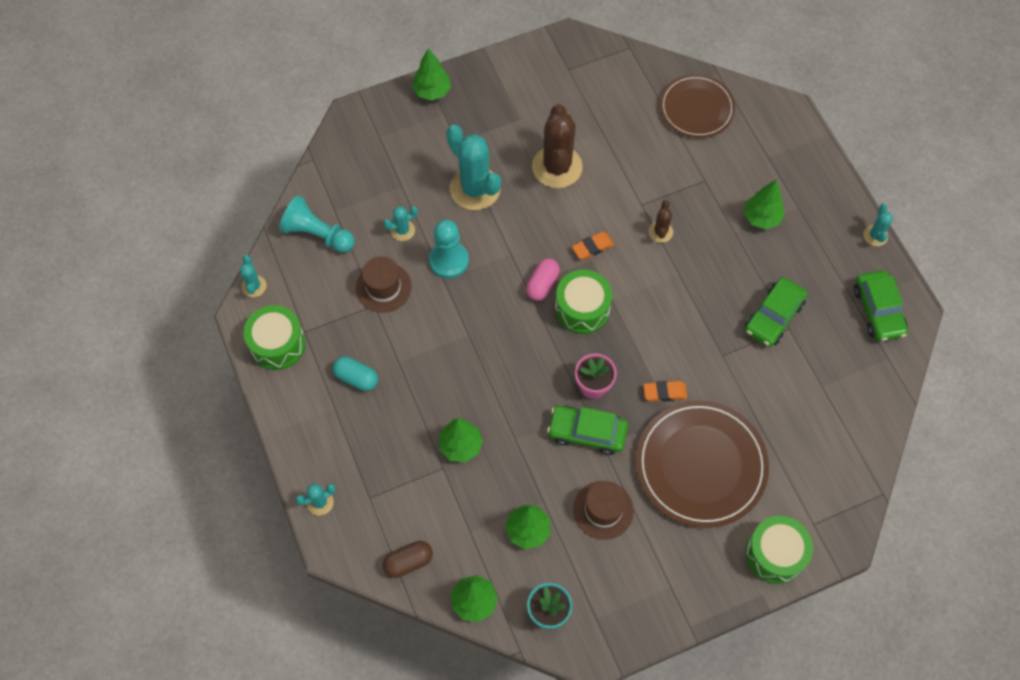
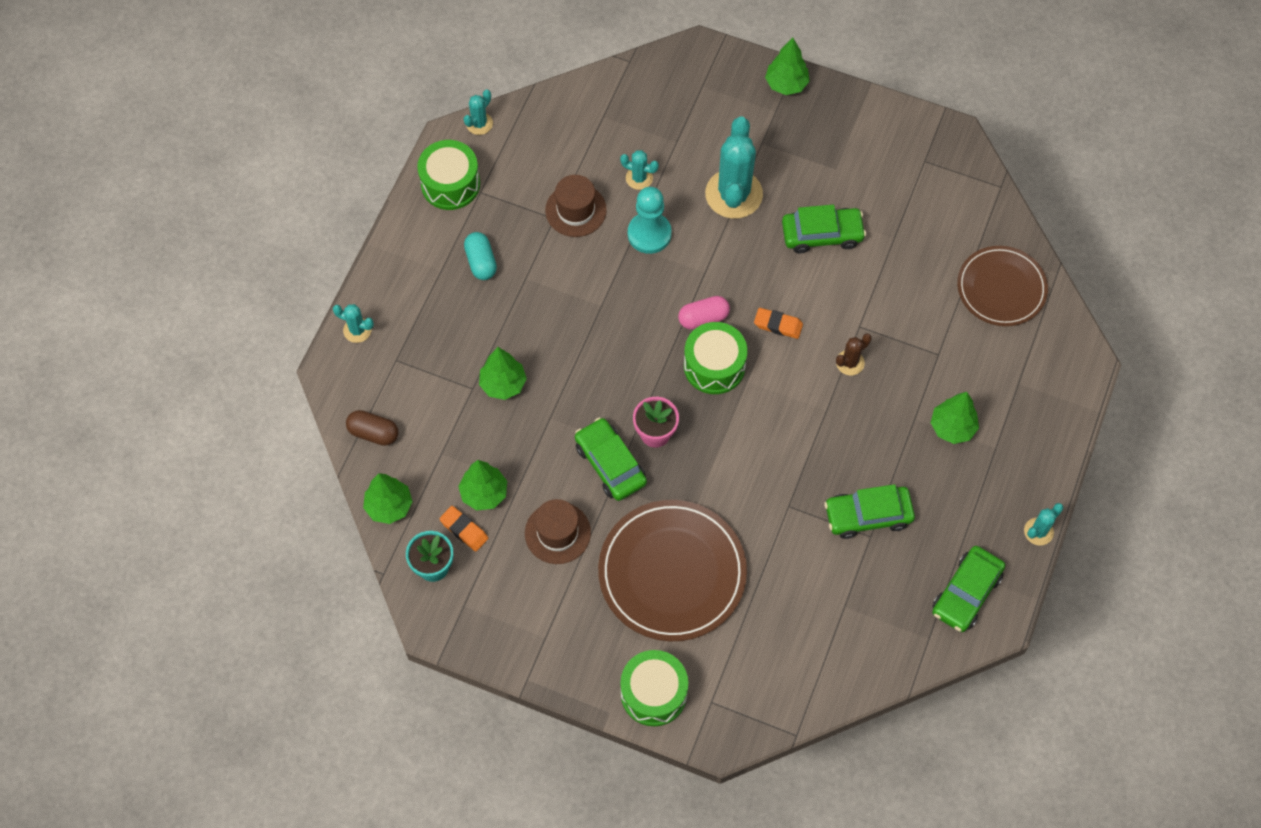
camera: 45 degrees right, 0 degrees up
(318, 234) = (570, 124): turquoise pawn -> none
(557, 167) = (822, 234): brown cactus -> green car
(664, 392) = (707, 491): orange eraser -> orange eraser (464, 530)

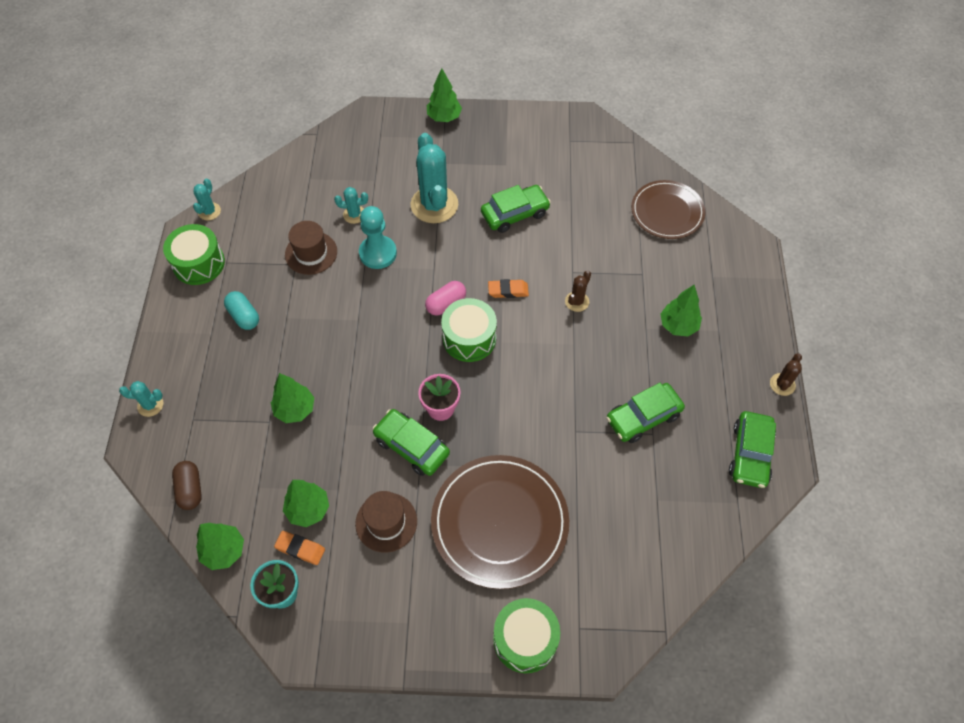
camera: 20 degrees left, 5 degrees down
(373, 433) = (190, 489): brown capsule -> brown capsule turned 75 degrees clockwise
(1038, 531) = (782, 384): turquoise cactus -> brown cactus

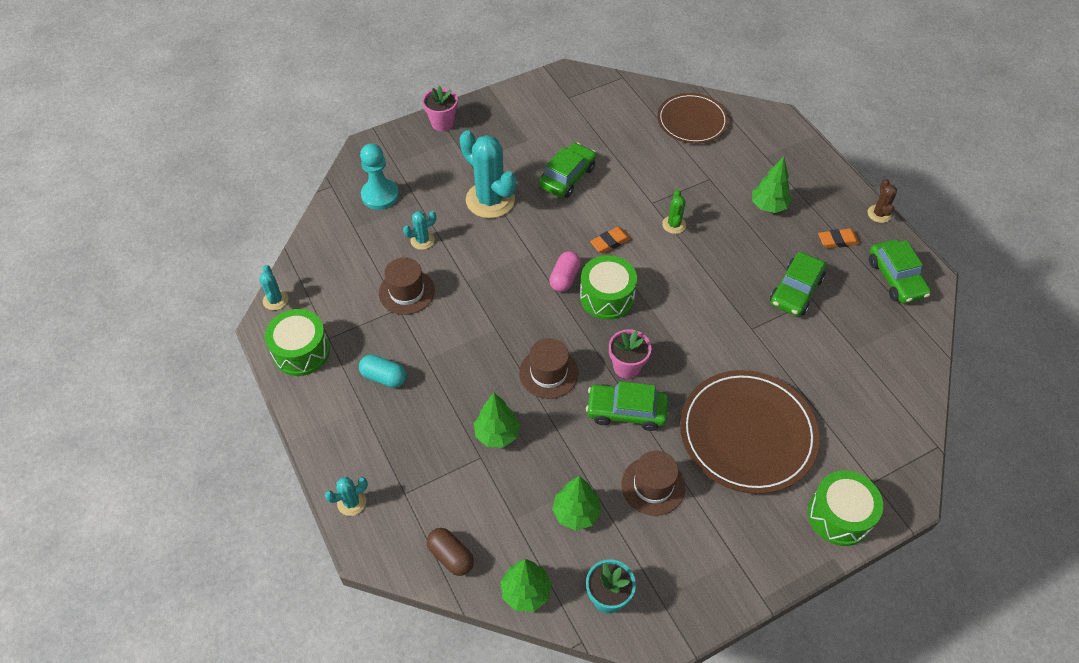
camera: 30 degrees left, 5 degrees down
(300, 549) = (595, 550): orange eraser -> orange eraser (837, 241)
(372, 380) = (548, 373): none -> brown hat
(378, 253) = (470, 264): turquoise pawn -> turquoise pawn (380, 195)
(444, 117) = (442, 123): green tree -> pink flower pot
(577, 301) = (674, 225): brown cactus -> green cactus

